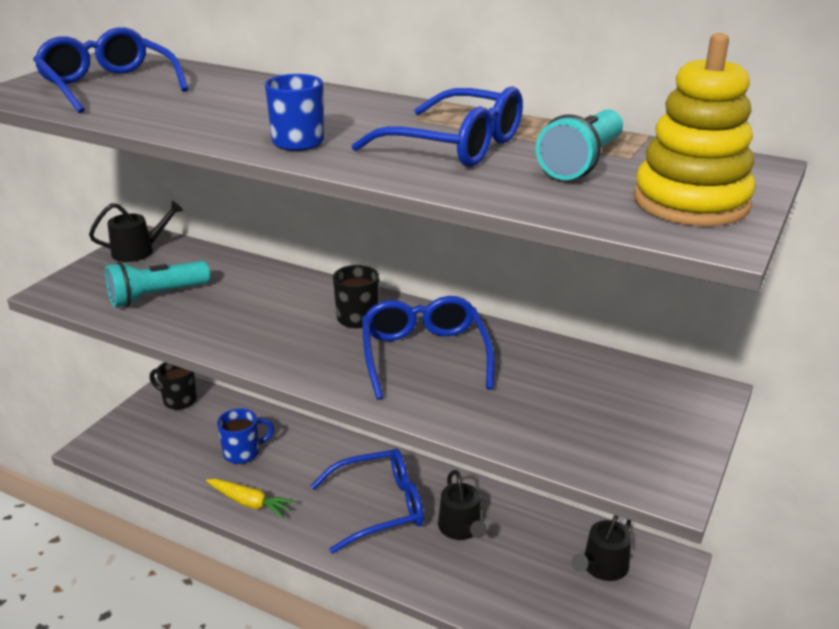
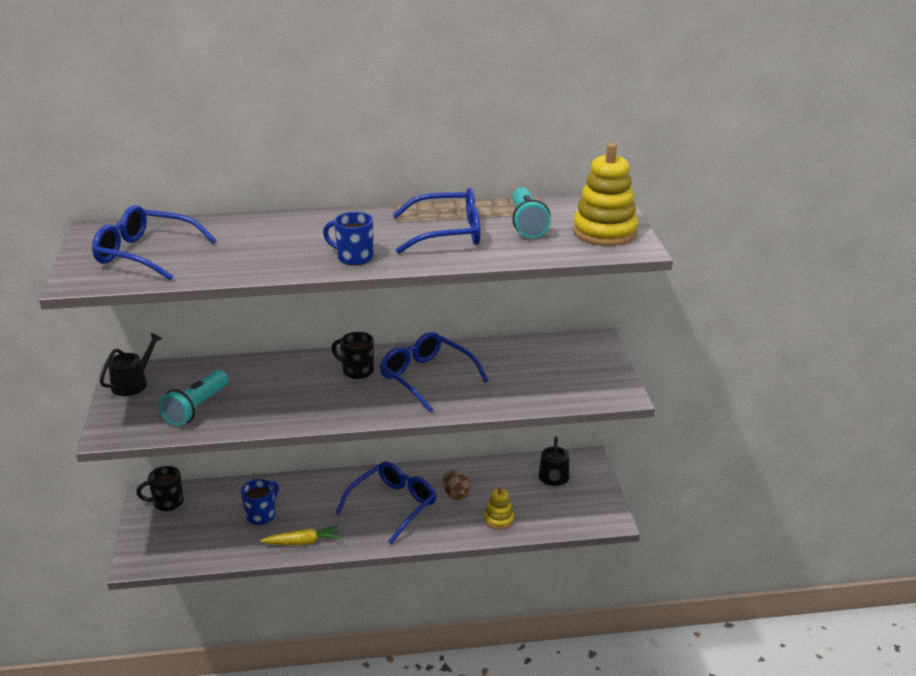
camera: 35 degrees left, 0 degrees up
(461, 528) = (456, 494): black watering can -> brown egg
(483, 587) = (499, 520): none -> yellow stacking toy

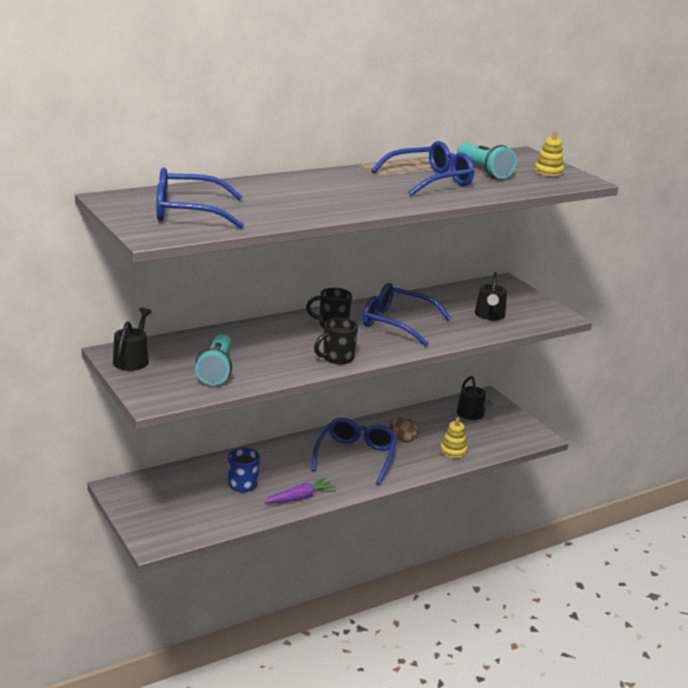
camera: 25 degrees left, 5 degrees down
(167, 502) = (142, 490): black mug -> black mug (337, 358)
(302, 542) = (299, 498): yellow carrot -> purple carrot
(353, 257) = (377, 201): blue mug -> none
(538, 382) = (489, 315): none -> black watering can
(604, 232) = (548, 172): yellow stacking toy -> yellow stacking toy, size x0.53

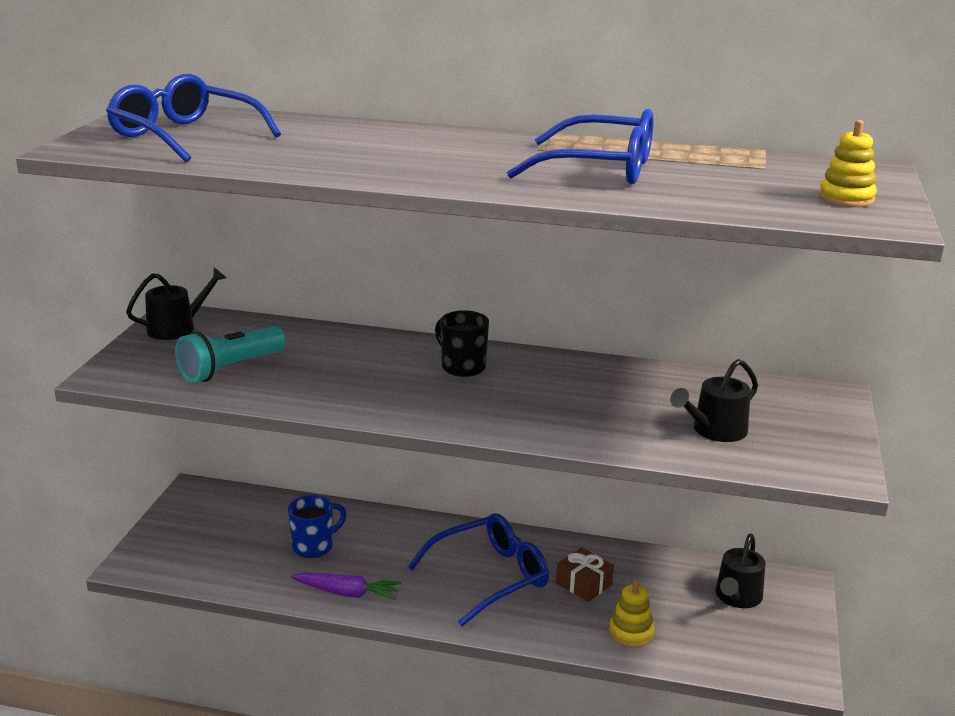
camera: 45 degrees right, 0 degrees up
(337, 358) = (388, 406): black mug -> none
(397, 323) = (553, 393): blue glasses -> none
(402, 439) = (584, 584): brown egg -> brown gift
(483, 171) = (727, 175): turquoise flashlight -> none

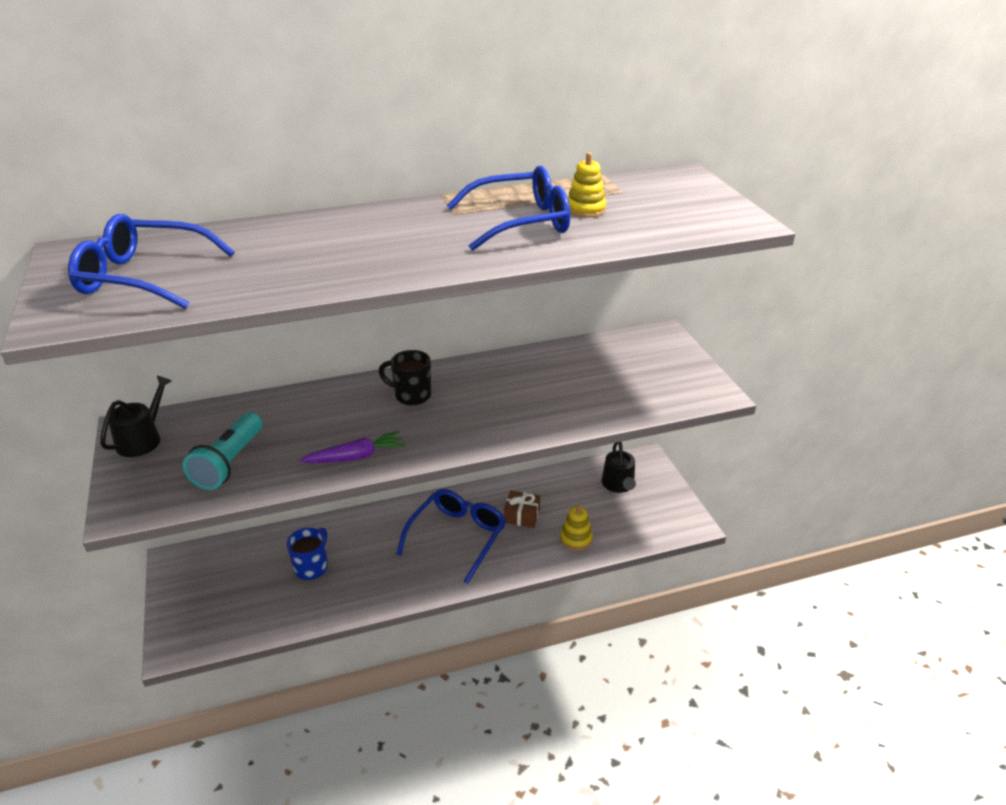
camera: 30 degrees left, 10 degrees up
(347, 593) = (367, 594): purple carrot -> purple carrot (356, 457)
(715, 430) = (620, 388): black watering can -> none
(846, 198) = (701, 208): yellow stacking toy -> yellow stacking toy (585, 209)

